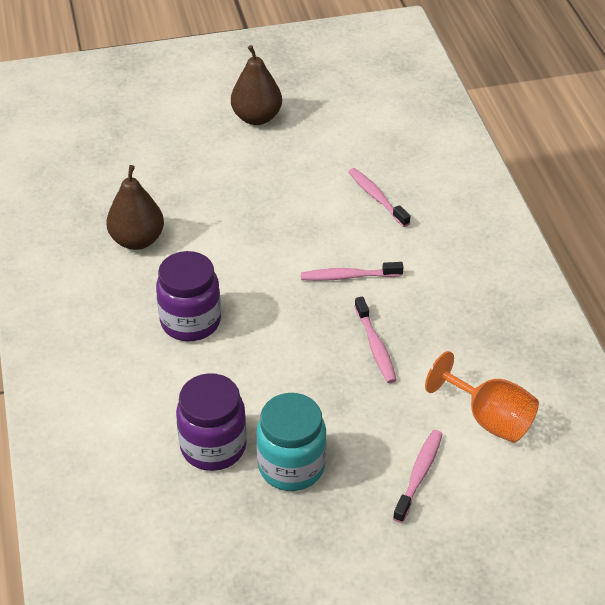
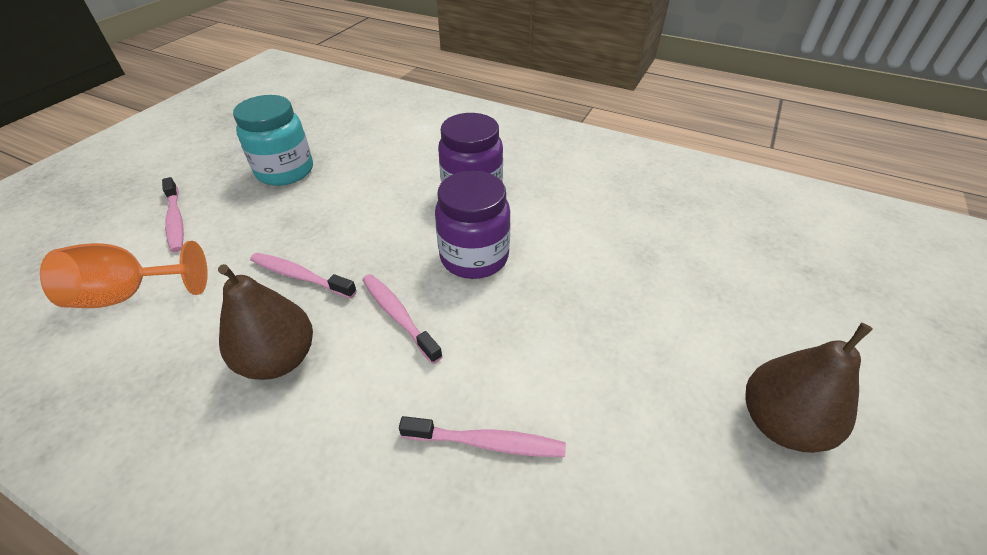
camera: 130 degrees right, 0 degrees up
(137, 240) = (604, 208): brown pear -> brown pear (279, 359)
(213, 446) = (351, 150): purple jar -> purple jar (474, 257)
(348, 276) = (398, 316): pink toothbrush -> pink toothbrush turned 75 degrees counterclockwise

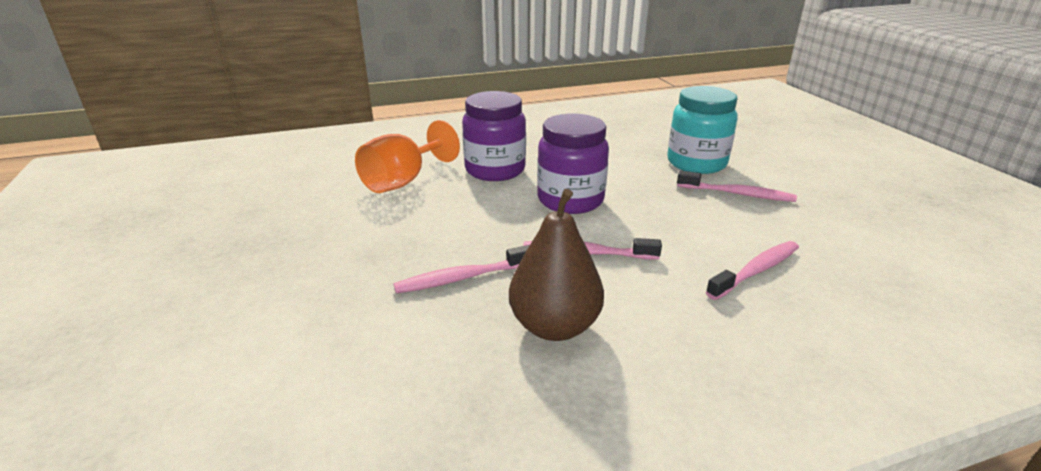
camera: 45 degrees left, 15 degrees down
(129, 294) = (304, 391): orange goblet -> orange goblet (403, 181)
(176, 221) = (230, 319): pink toothbrush -> pink toothbrush (737, 194)
(285, 171) = (288, 230): turquoise jar -> turquoise jar (696, 163)
(780, 423) = (835, 183): brown pear -> none

